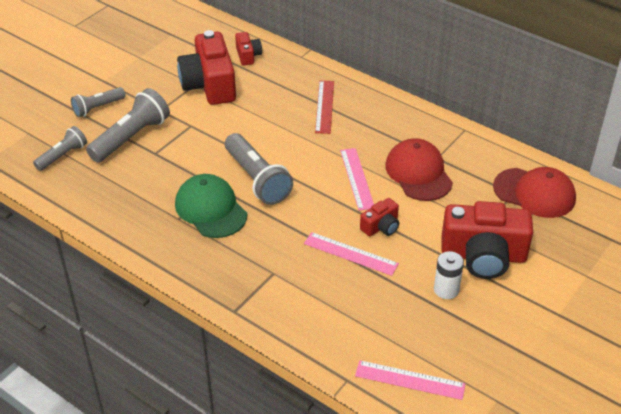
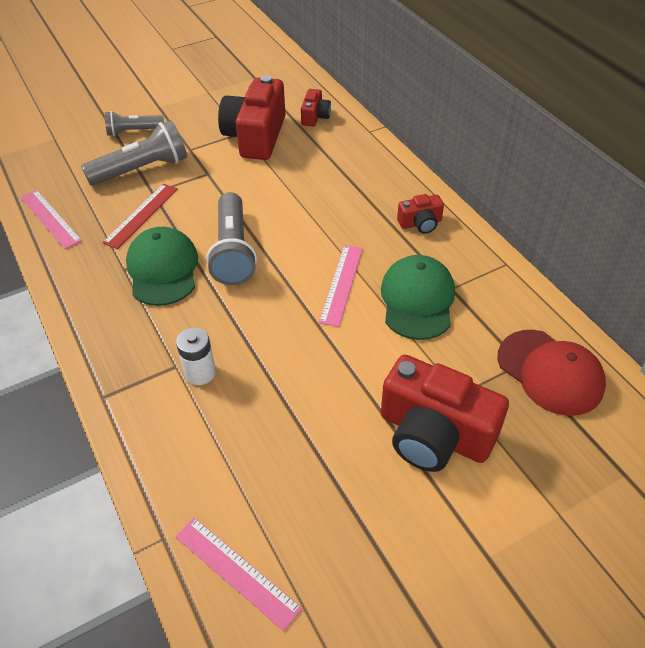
camera: 25 degrees right, 5 degrees up
(63, 156) = (67, 169): grey flashlight -> none
(324, 106) = (359, 191): red ruler -> red ruler (141, 215)
(350, 253) = (275, 373): pink ruler -> pink ruler (50, 218)
(381, 227) = (332, 352): red camera -> red camera (420, 223)
(418, 173) = (417, 300): red cap -> green cap
(446, 289) = (359, 463): white battery -> white battery (200, 373)

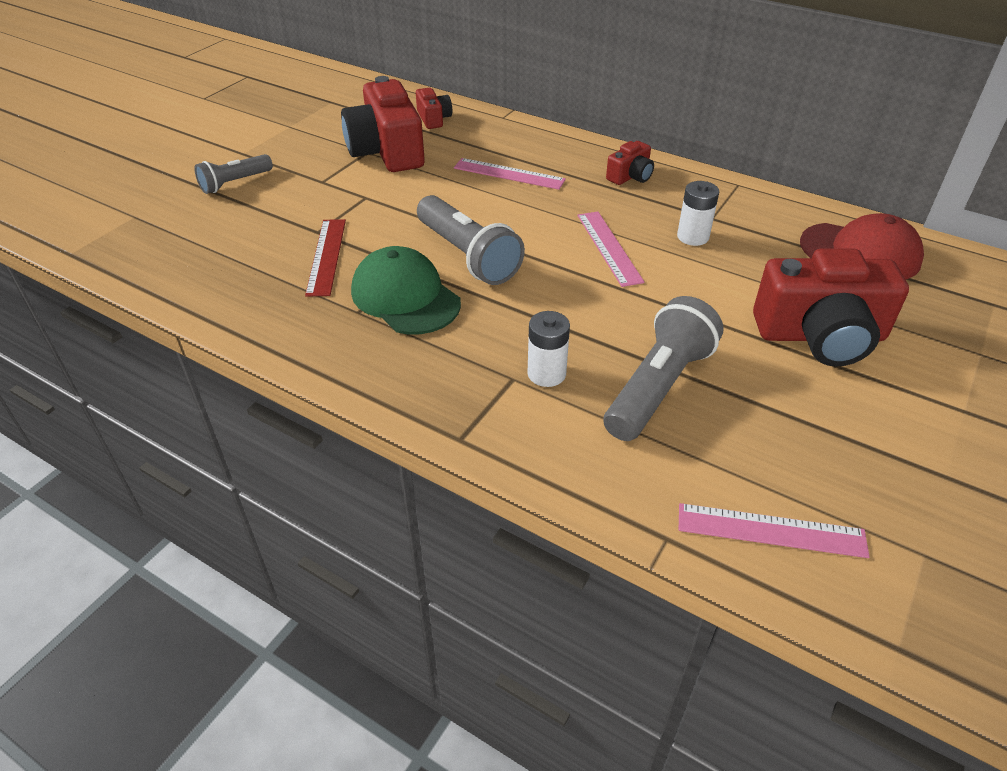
camera: 30 degrees left, 5 degrees down
(50, 218) = (211, 294): pink ruler -> pink ruler (509, 174)
(142, 169) = (283, 214): grey flashlight -> grey flashlight (658, 386)
(417, 300) = (693, 237): green cap -> white battery

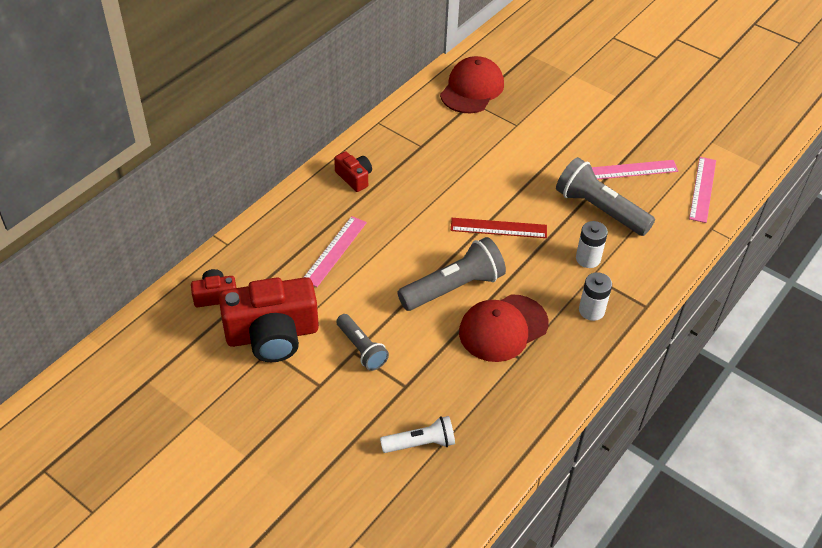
camera: 85 degrees left, 5 degrees up
(235, 183) = (308, 458): grey flashlight -> grey flashlight (361, 348)
(240, 246) = (420, 443): none -> white flashlight
(326, 256) = (444, 379): red ruler -> red ruler (498, 228)
(405, 297) = (503, 328): green cap -> red cap
(608, 247) = (452, 207): pink ruler -> pink ruler (632, 170)
(693, 237) = (444, 161): white battery -> white battery (591, 310)
(820, 336) = (555, 130): red camera -> none

